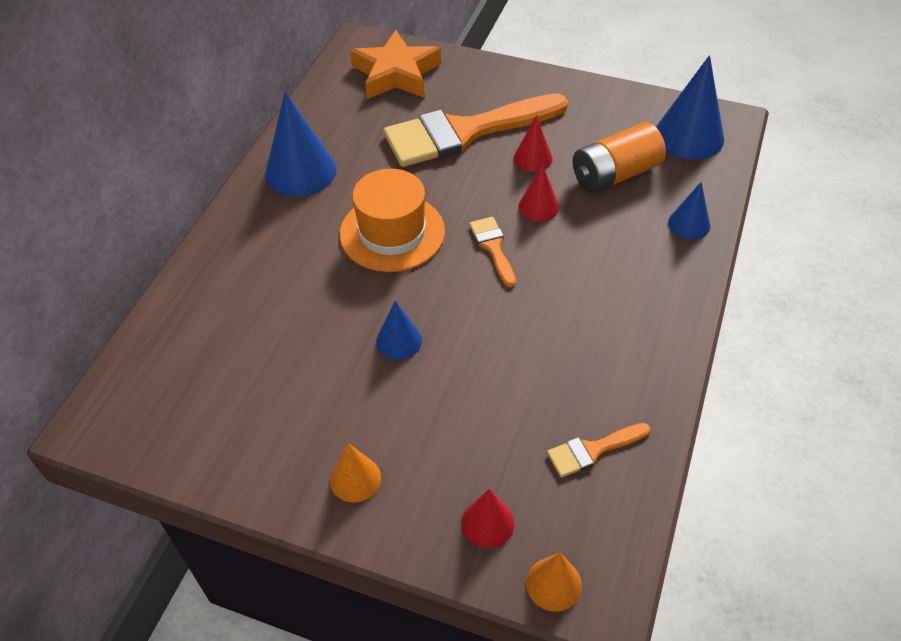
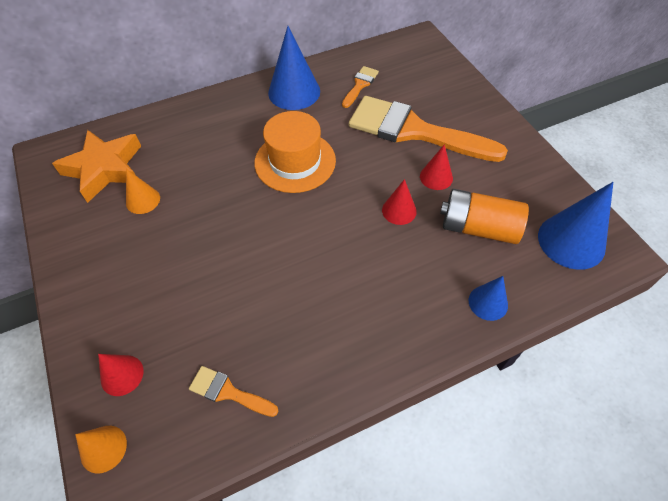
camera: 45 degrees right, 5 degrees up
(355, 479) = (101, 284): orange cone -> orange cone (143, 200)
(396, 73) = (419, 69): orange star -> orange star (105, 169)
(399, 340) = (218, 227): blue cone -> none
(493, 247) = (338, 214): orange brush -> orange brush (360, 85)

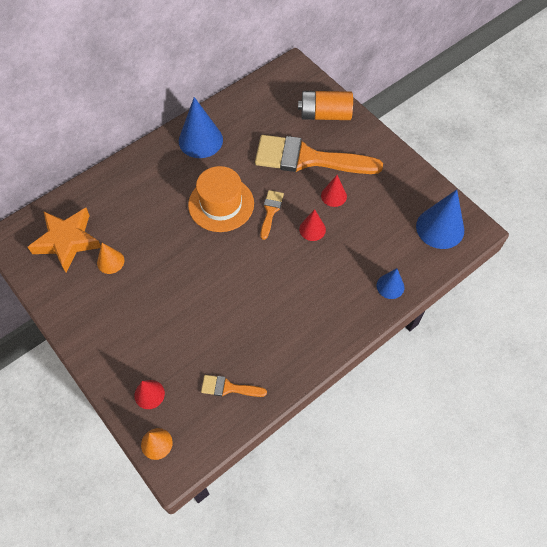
camera: 15 degrees left, 5 degrees up
(360, 85) = (254, 123): orange brush -> orange brush (270, 211)
(478, 228) = (373, 231): orange battery -> orange battery (325, 114)

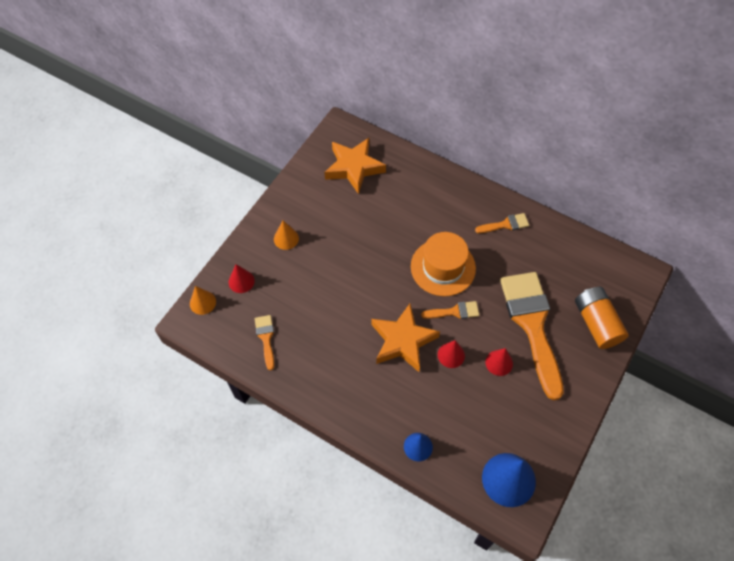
camera: 70 degrees right, 0 degrees up
(110, 261) = (348, 206): orange cone -> orange cone (286, 238)
(200, 140) = (505, 224): blue cone -> orange brush
(282, 263) = (403, 341): none -> orange star

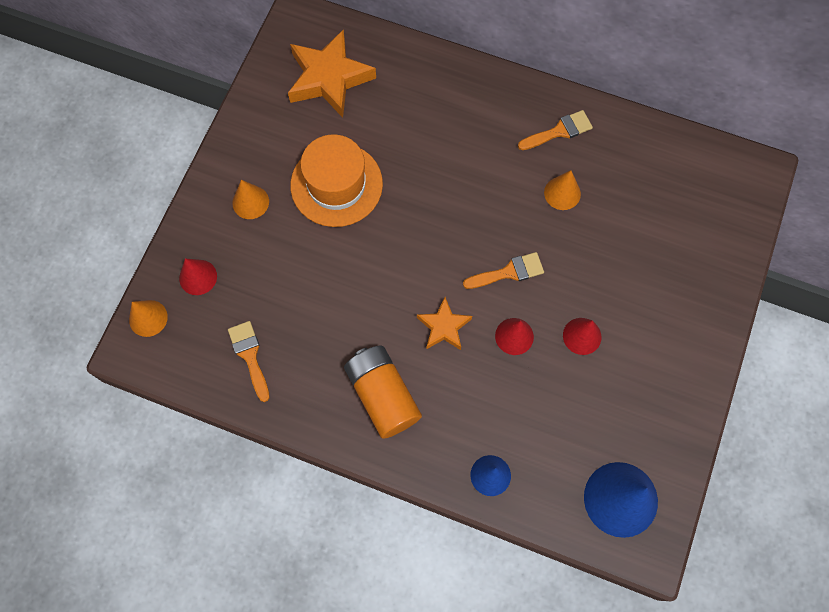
camera: 10 degrees left, 10 degrees up
(403, 341) = (444, 327): orange star -> orange star, size x0.56
(443, 267) = (482, 209): orange hat -> orange hat (336, 184)
(501, 265) = (562, 193): none -> orange cone
(532, 324) = (618, 273): orange brush -> none
(596, 323) = (706, 256): orange battery -> orange battery (383, 395)

